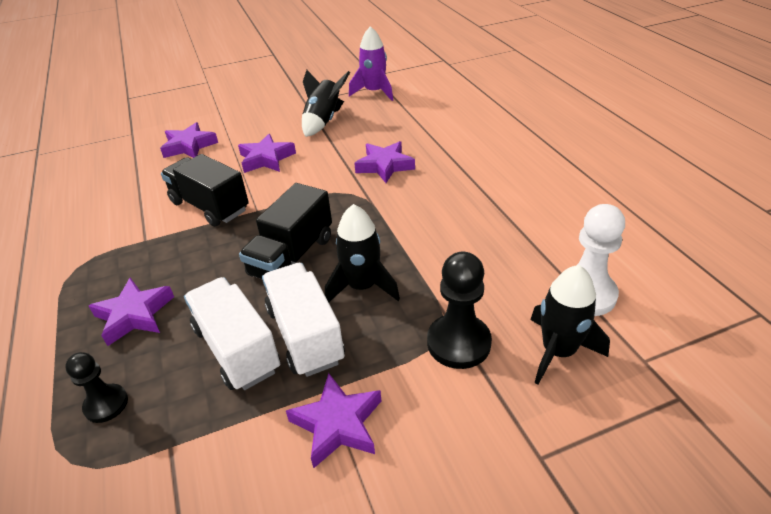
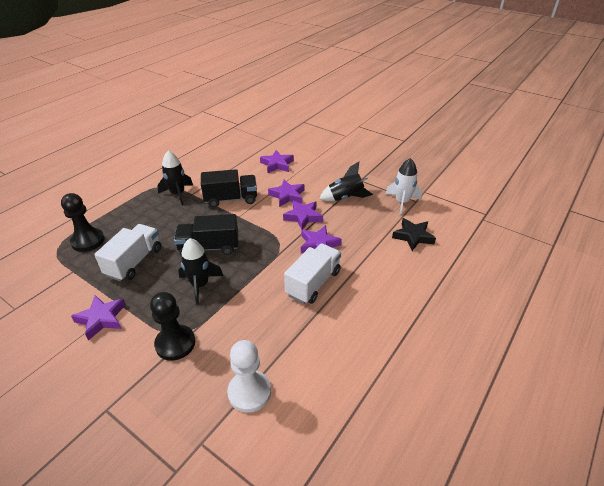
camera: 55 degrees right, 0 degrees up
(106, 404) = (88, 241): black pawn -> black pawn, size x1.63
(134, 315) = (141, 219): purple star -> purple star (303, 217)
(210, 206) = (231, 199): black truck -> black truck turned 75 degrees clockwise
(305, 335) = (154, 280): white truck -> white truck (313, 283)
(374, 92) = (402, 202): purple rocket -> white rocket
(435, 106) = (413, 236): none -> black star
(558, 351) = (189, 393): black rocket -> black rocket (177, 194)

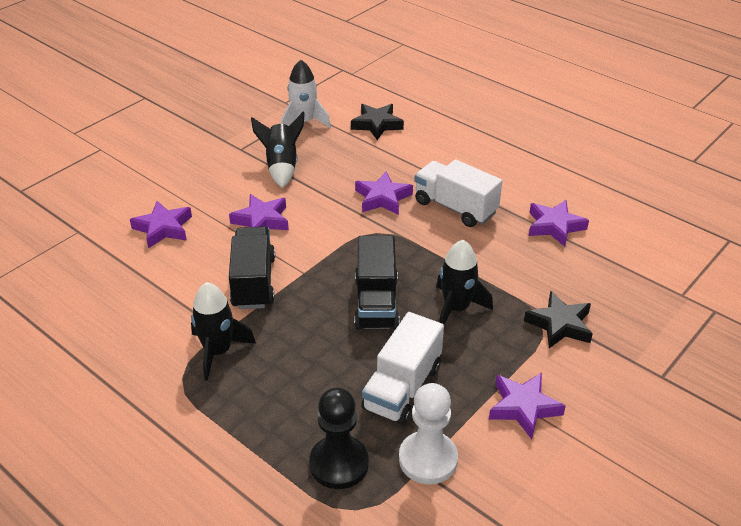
camera: 85 degrees left, 0 degrees up
(134, 262) = (402, 388): white truck -> white truck turned 90 degrees counterclockwise
(175, 343) = (560, 325): black pawn -> black star
(249, 392) = (617, 261): white pawn -> white pawn (428, 459)
(303, 217) = (319, 208): purple star -> purple star (554, 226)

